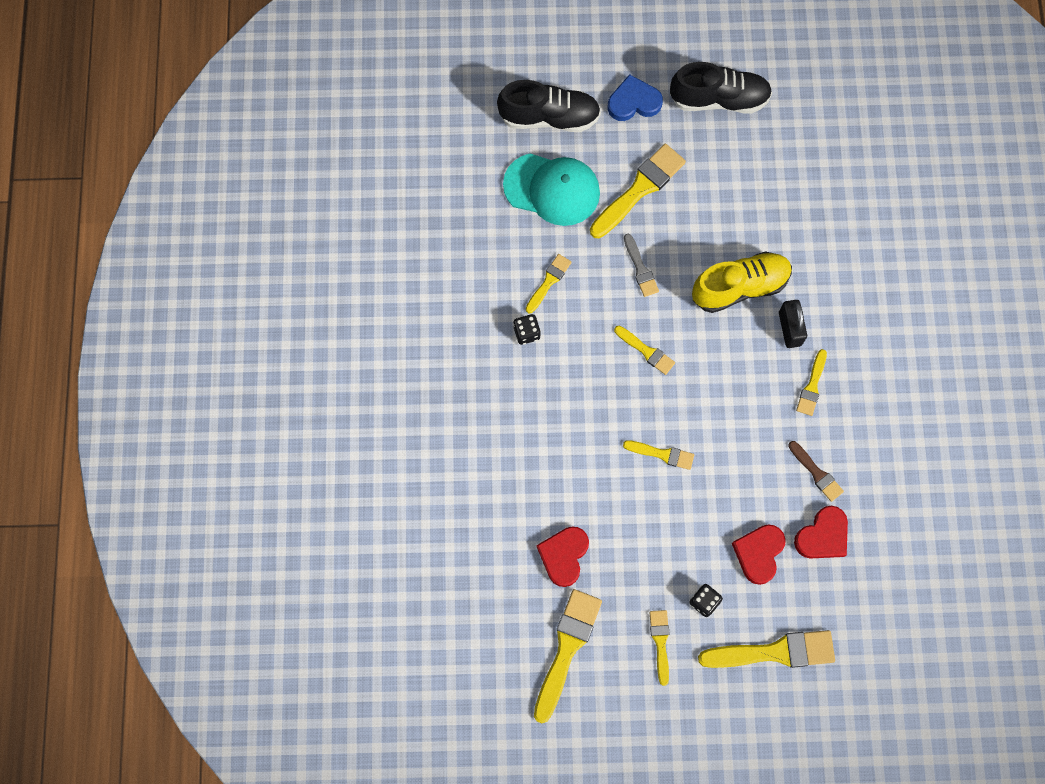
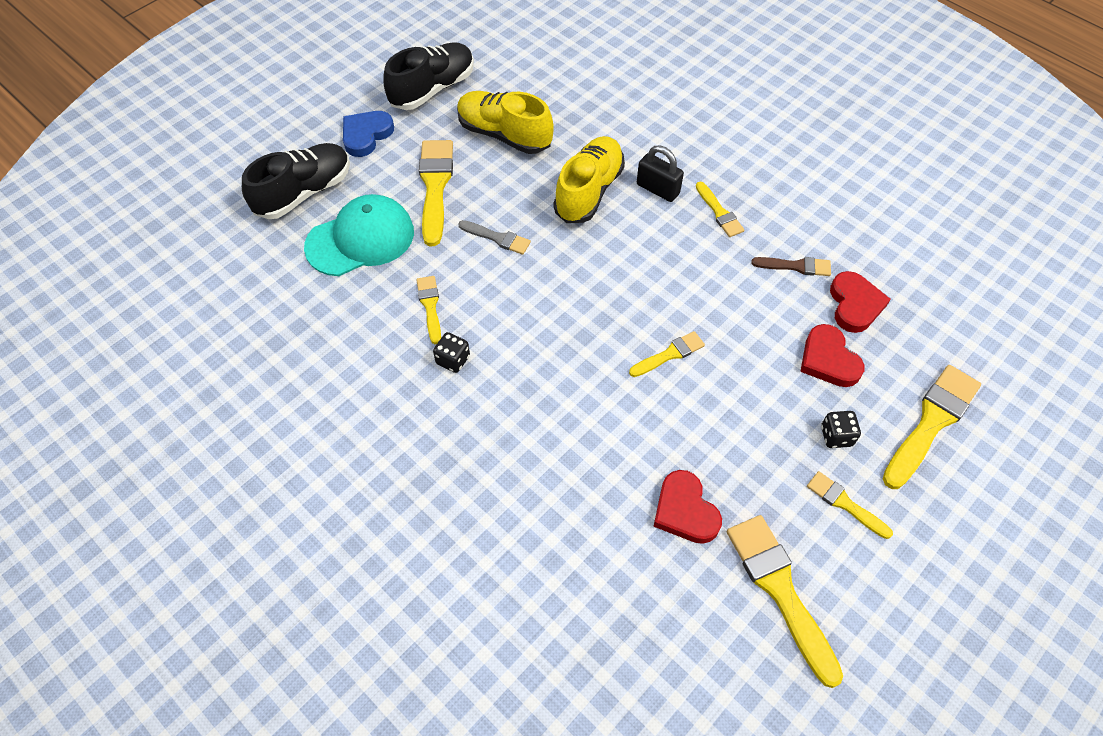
camera: 45 degrees left, 15 degrees down
(646, 351) = (569, 291): yellow brush -> none
(730, 186) = (504, 135): none -> yellow shoe

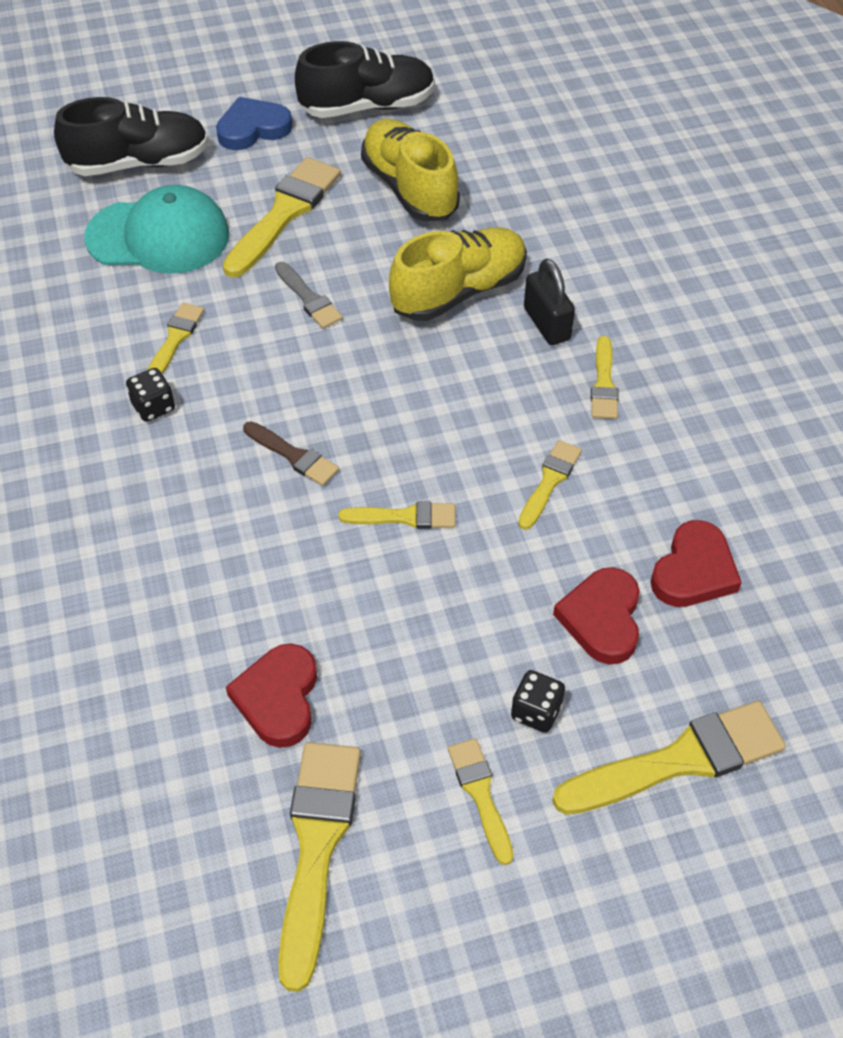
camera: 30 degrees right, 5 degrees down
(735, 289) = (549, 481): none -> yellow brush
(795, 266) = (652, 489): brown brush -> brown brush (293, 456)

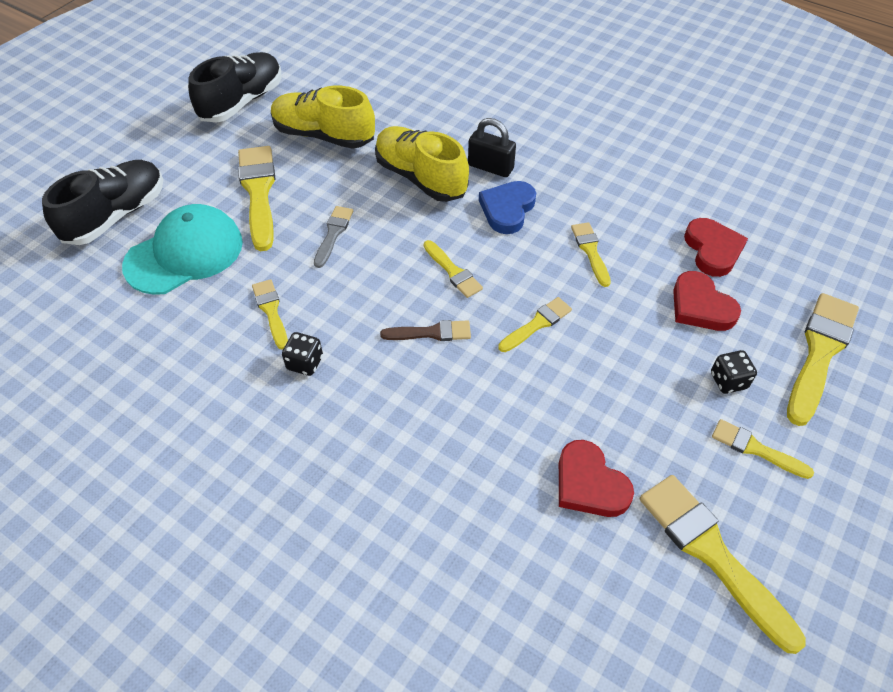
camera: 40 degrees left, 0 degrees up
(253, 128) = (177, 152): blue heart -> blue heart (507, 209)
(309, 298) = (333, 234): grey brush -> grey brush turned 90 degrees counterclockwise
(458, 292) = (421, 178): yellow shoe -> yellow shoe turned 60 degrees counterclockwise
(604, 383) = (557, 181): yellow brush -> yellow brush (453, 271)

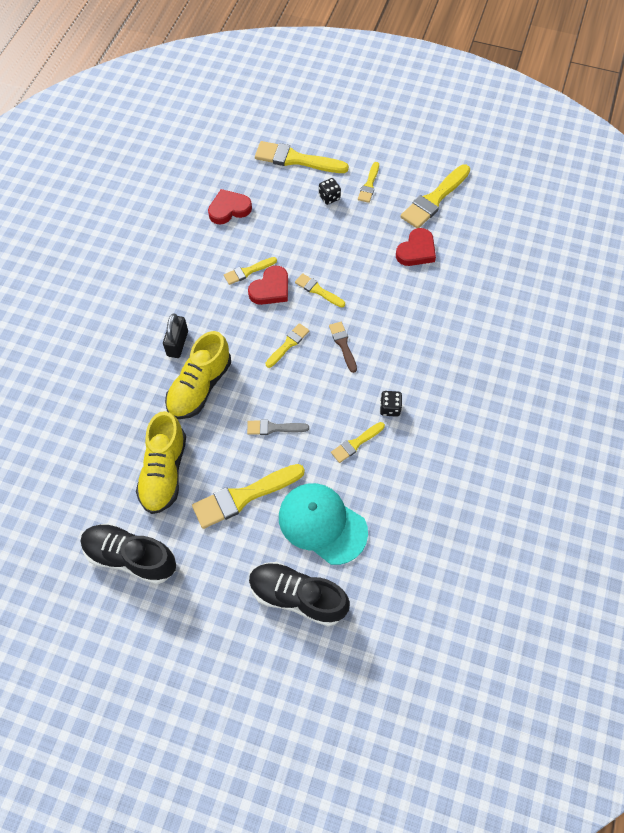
camera: 105 degrees left, 10 degrees up
(507, 209) = (220, 324): blue heart -> none
(700, 306) = (278, 212): red heart -> red heart (271, 289)

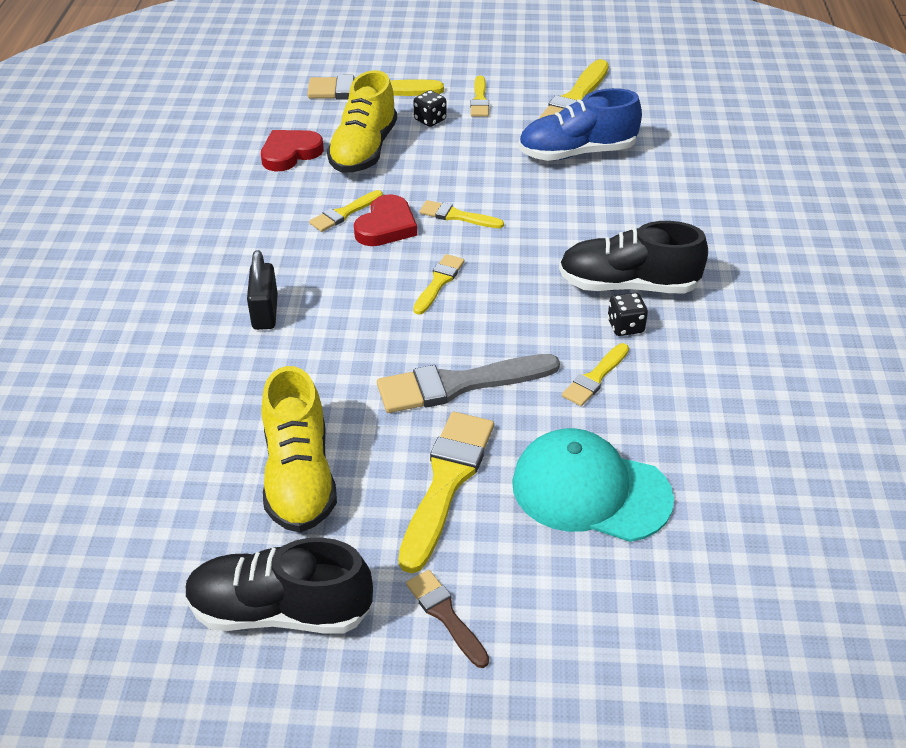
camera: 15 degrees left, 20 degrees down
(200, 386) = (320, 357): yellow shoe -> yellow shoe (364, 150)
(244, 496) = (446, 482): yellow brush -> yellow brush turned 150 degrees clockwise
(274, 428) = (459, 384): grey brush -> grey brush, size x1.82
(297, 597) = (596, 601): black shoe -> black shoe (628, 285)
(343, 344) = (521, 268): brown brush -> brown brush (445, 615)
(416, 251) = (577, 153): red heart -> blue shoe

